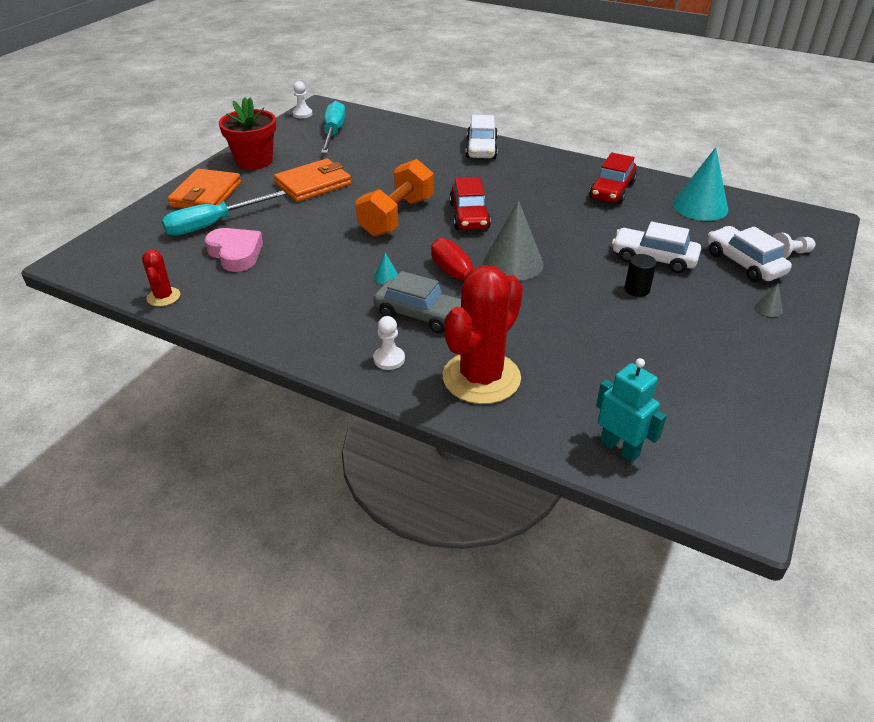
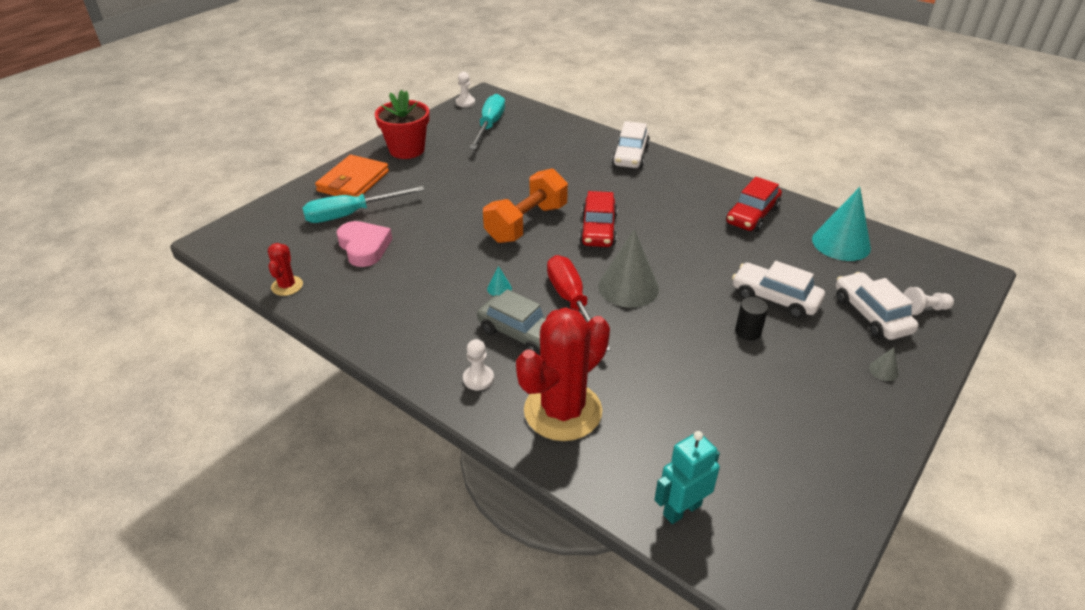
camera: 10 degrees right, 0 degrees up
(313, 184) = (455, 180): orange wallet -> none
(620, 448) = (681, 509): turquoise robot -> turquoise robot turned 90 degrees counterclockwise

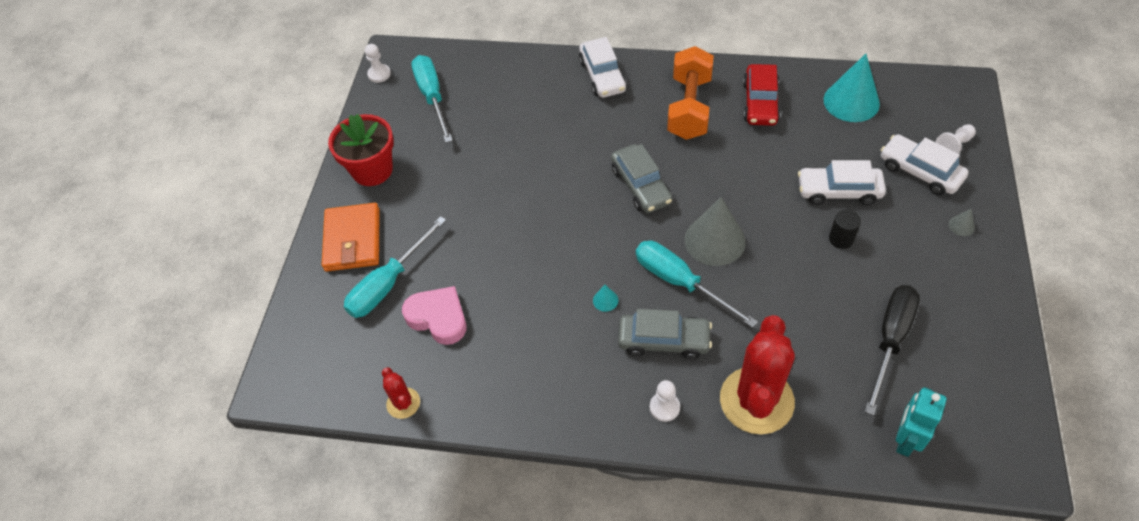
camera: 25 degrees left, 15 degrees up
(526, 223) = (570, 210): orange dumbbell -> orange dumbbell (689, 108)
(572, 302) = (680, 282): red screwdriver -> turquoise screwdriver
(598, 230) = (641, 186): red car -> grey car
(733, 425) = (890, 340): none -> black screwdriver

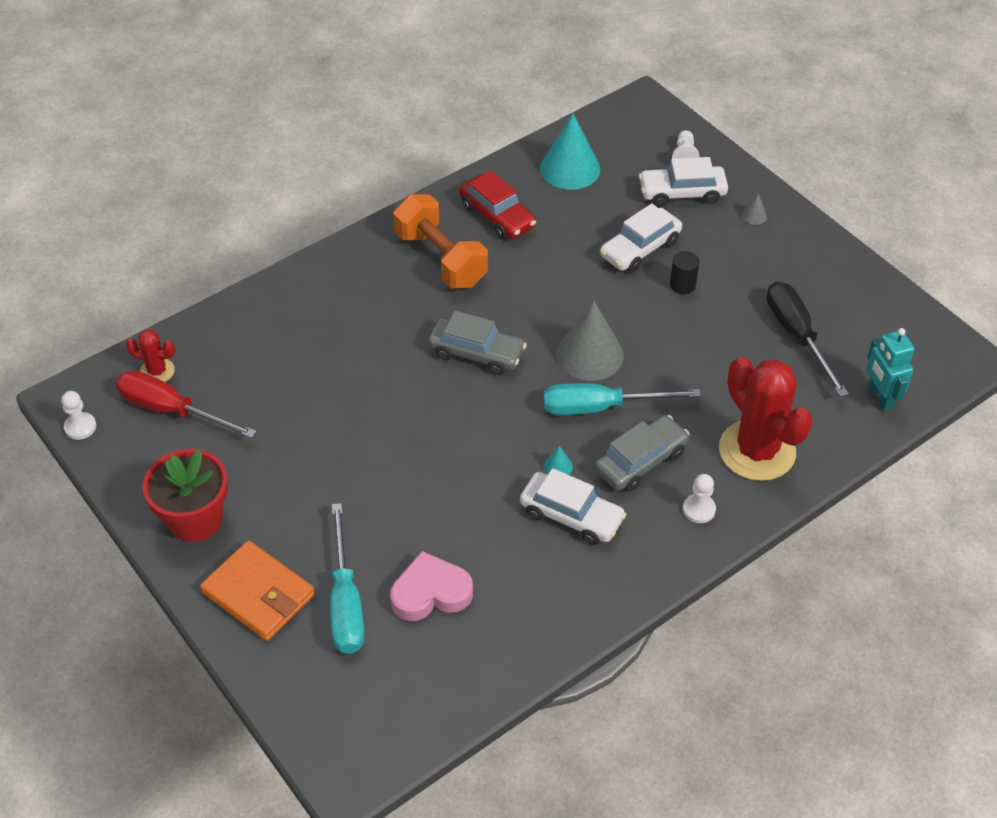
camera: 50 degrees left, 5 degrees down
(403, 403) = (487, 683): red cactus -> red cactus (157, 371)
(432, 97) = (172, 410): turquoise screwdriver -> red screwdriver
(602, 76) = (325, 281): white car -> white car (571, 516)

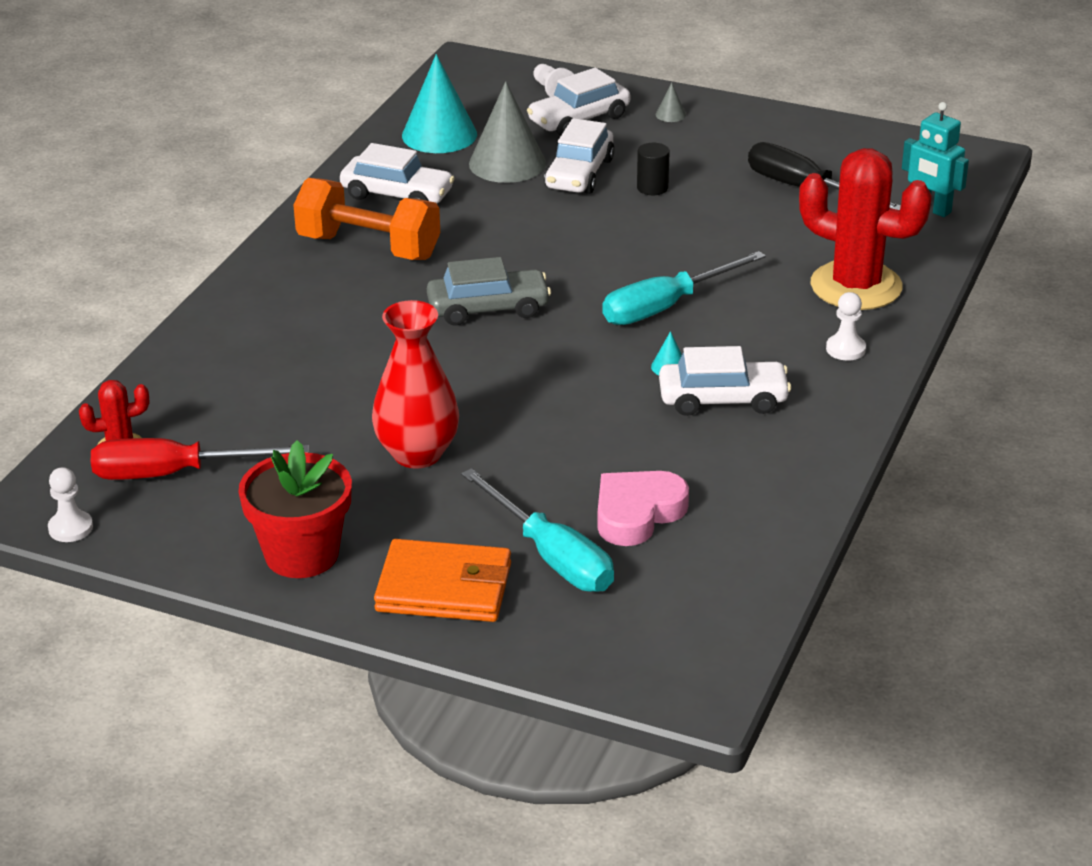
camera: 30 degrees left, 15 degrees down
(330, 466) = (417, 454): none -> red vase
(497, 216) = (397, 194): red car -> white car
(589, 354) = (611, 270): grey cone -> grey cone (507, 163)
(640, 461) = (750, 333): grey car -> none

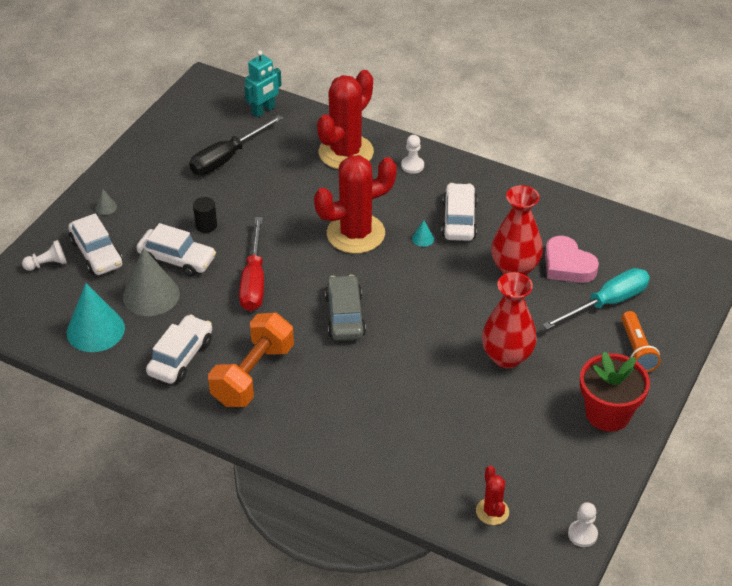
camera: 85 degrees left, 10 degrees up
(174, 473) = (523, 480): red screwdriver -> red screwdriver (254, 281)
(444, 587) = (636, 350): orange wallet -> orange flashlight
(617, 458) = (514, 268): none -> red vase
(665, 307) = (355, 233): turquoise screwdriver -> red cactus

